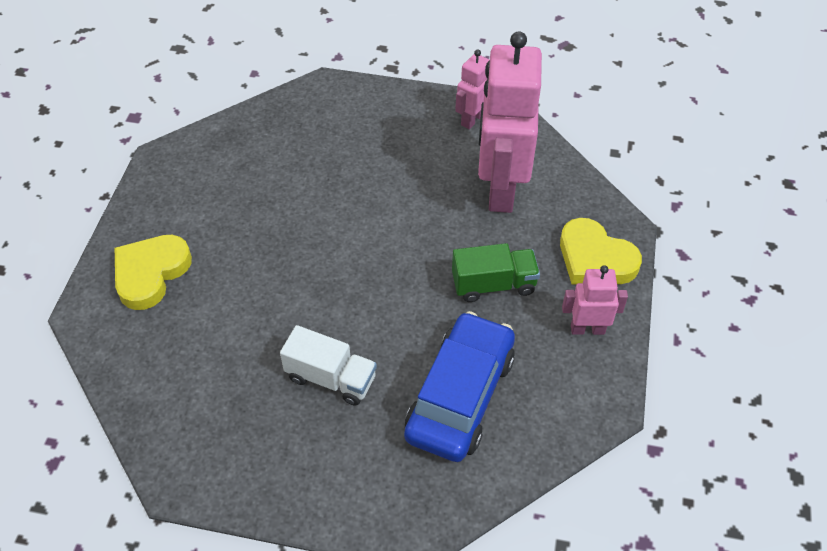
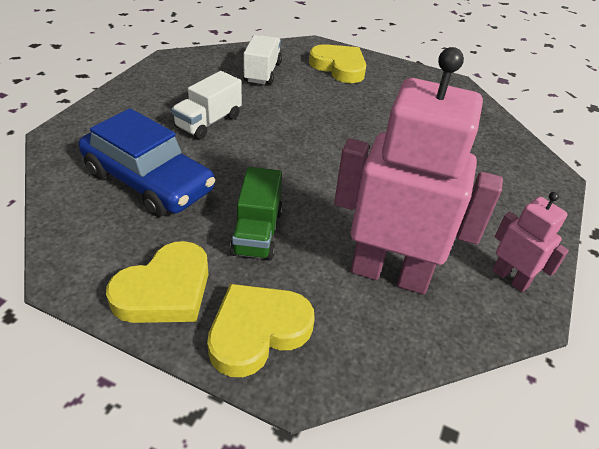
camera: 100 degrees right, 10 degrees down
(189, 355) = (262, 72): none -> white truck
(587, 329) = (165, 290): pink robot -> yellow heart

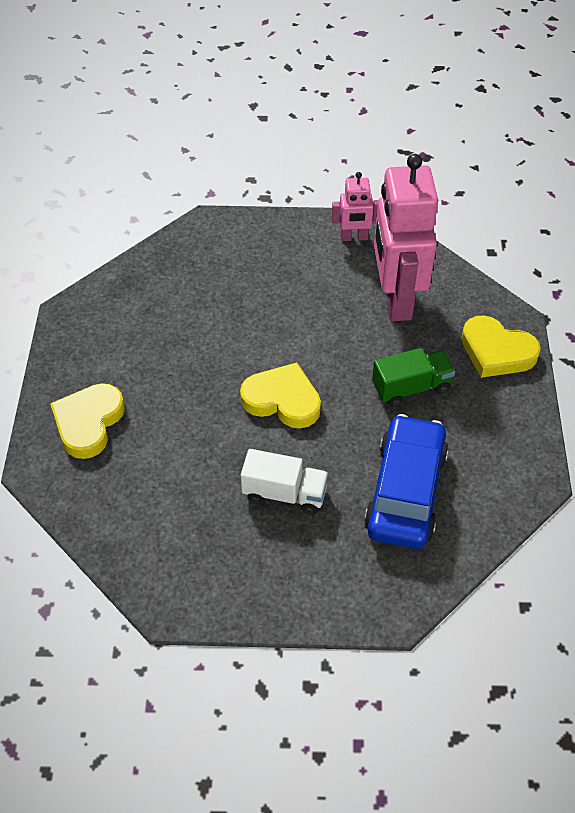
camera: 110 degrees left, 10 degrees up
(165, 290) = (504, 415): yellow heart -> yellow heart (282, 400)
(262, 72) = (147, 492): white truck -> none
(510, 278) = (354, 237): pink robot -> pink robot turned 120 degrees counterclockwise

